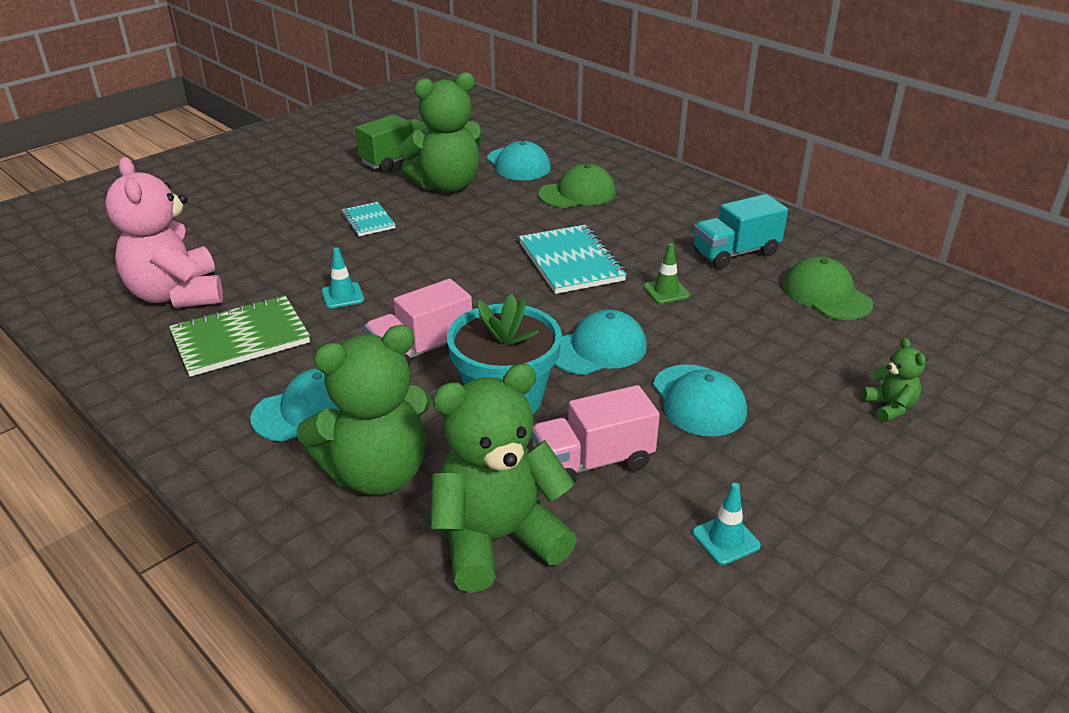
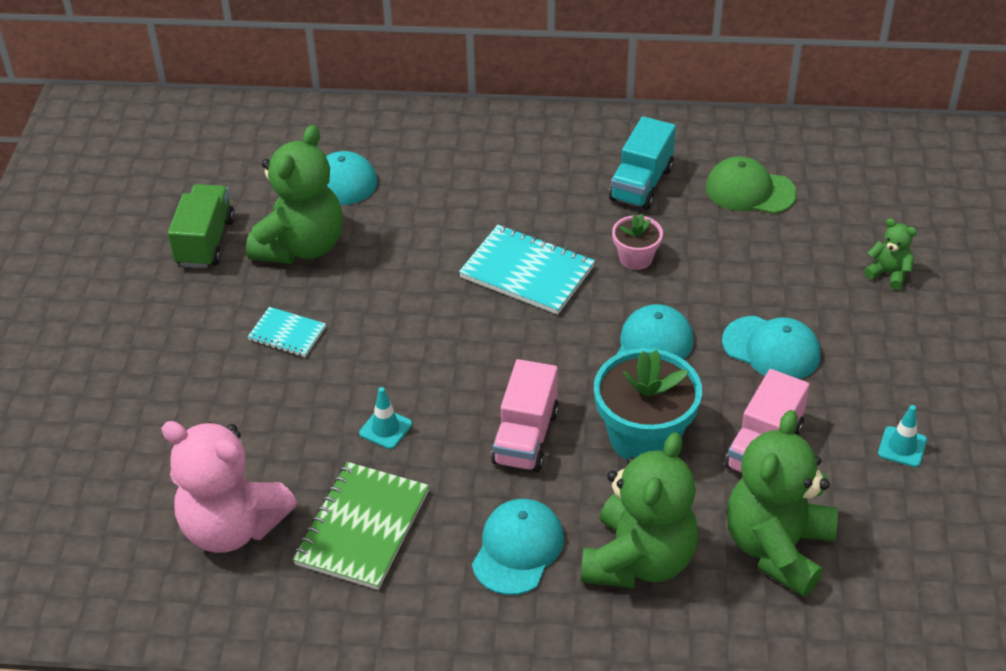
camera: 40 degrees left, 10 degrees up
(577, 193) = (435, 188): green cap -> none
(666, 291) = (635, 258): green traffic cone -> pink flower pot

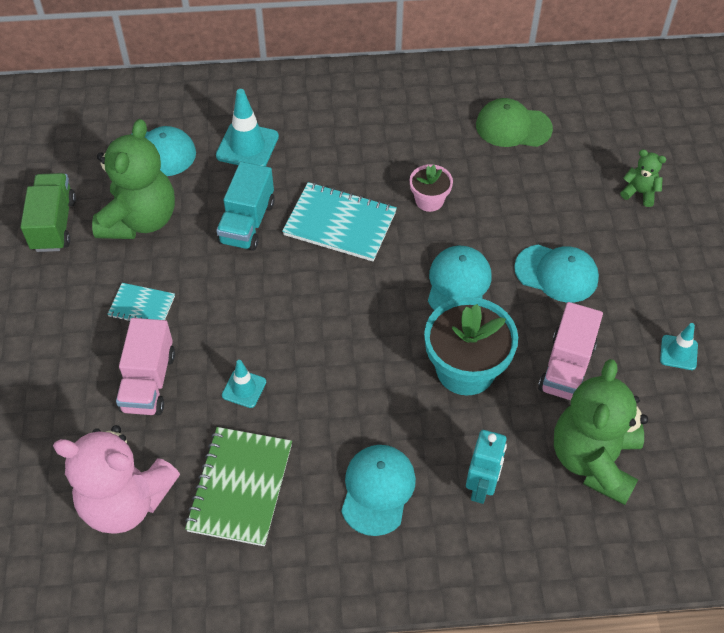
camera: 10 degrees left, 10 degrees up
(436, 183) = (247, 146): none -> turquoise traffic cone
(525, 437) = (366, 382): pink truck -> pink truck (148, 382)
(638, 560) = (481, 487): green teddy bear -> turquoise robot
(641, 184) = (422, 130): turquoise truck -> turquoise truck (247, 223)

